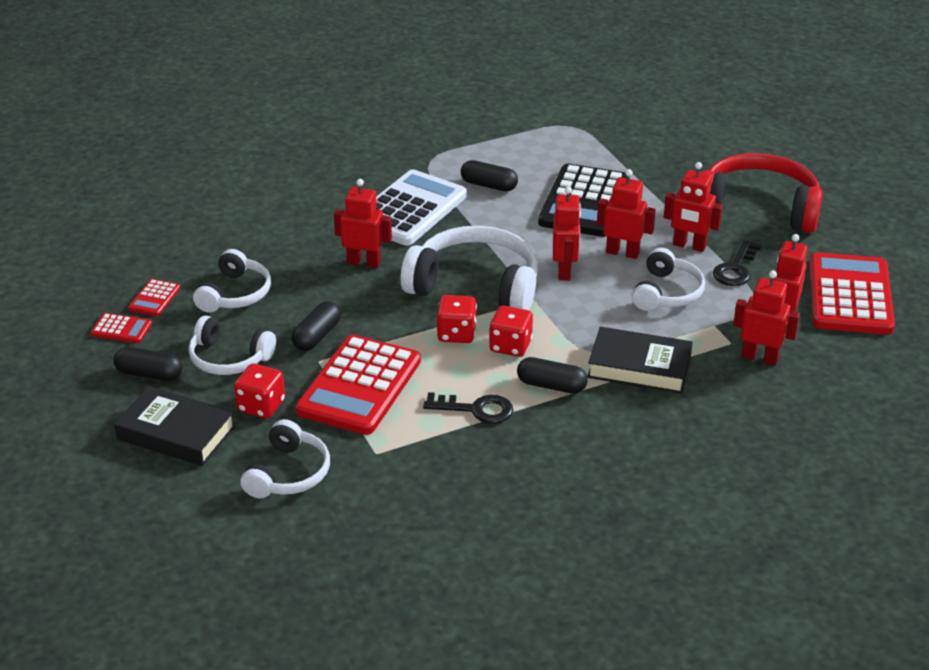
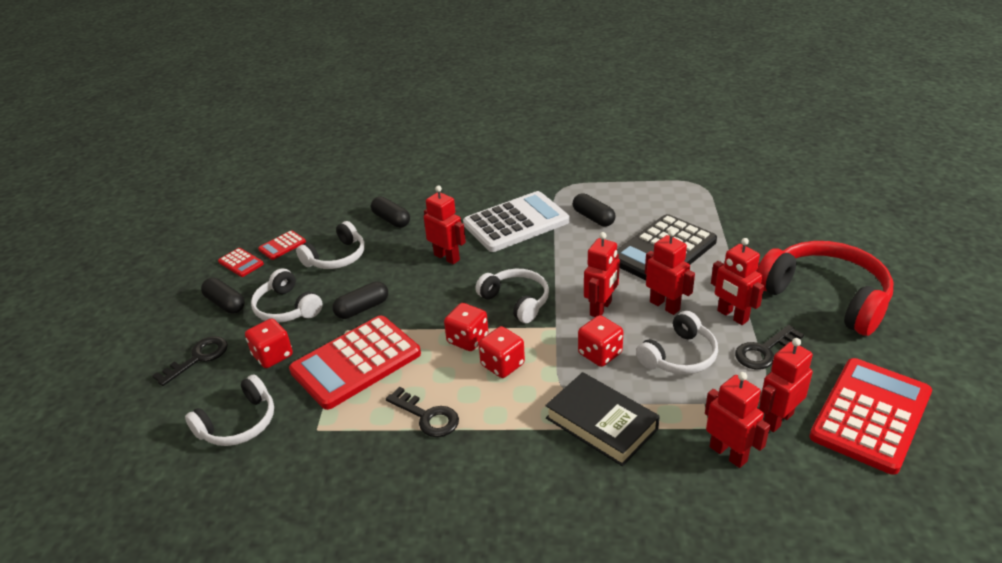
camera: 30 degrees right, 0 degrees up
(176, 433) = (198, 358): black book -> black key
(475, 286) = (516, 301): white headphones -> white headphones, size x0.59
(551, 386) = (508, 415): black capsule -> black capsule (391, 220)
(594, 311) = (600, 354): none -> red dice

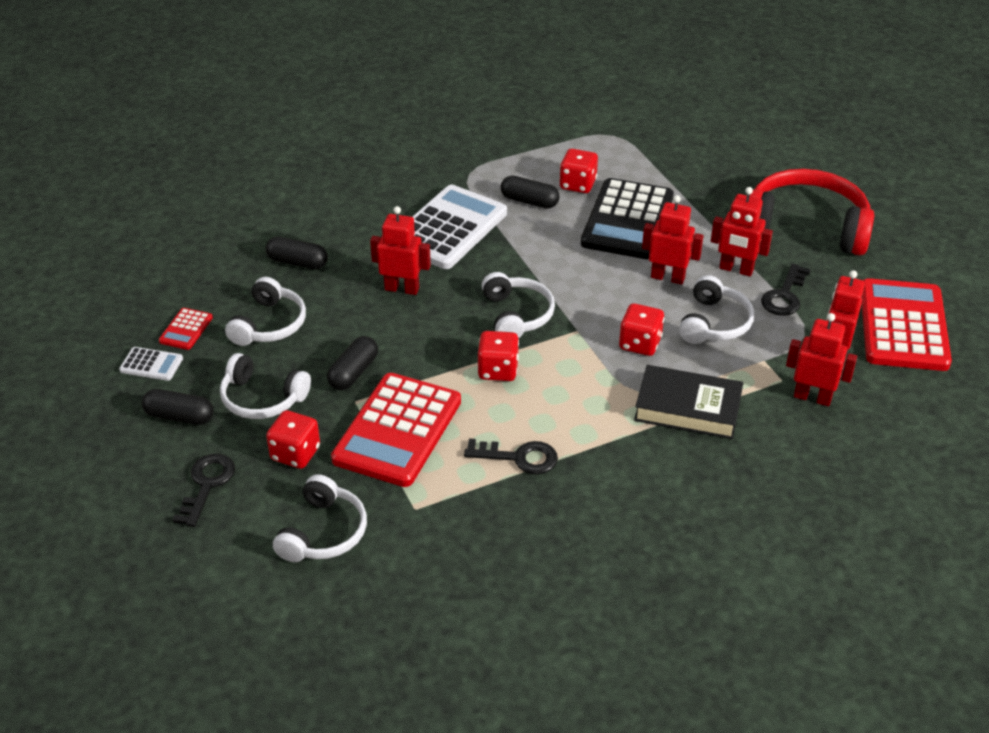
camera: 30 degrees left, 5 degrees up
(241, 263) = (151, 364): red calculator -> white calculator
(502, 365) = (554, 384): red dice -> red dice (577, 184)
(516, 301) = (517, 315): white headphones -> white headphones turned 60 degrees clockwise
(601, 308) = (608, 298): red robot -> none

